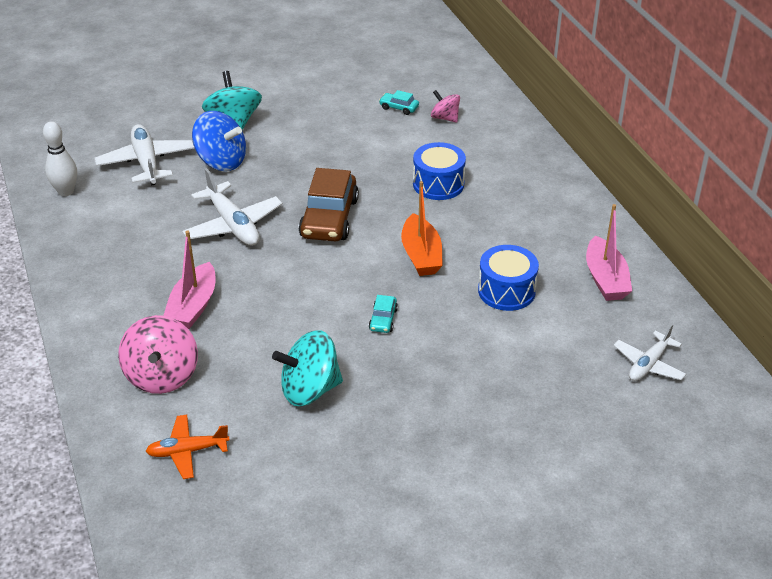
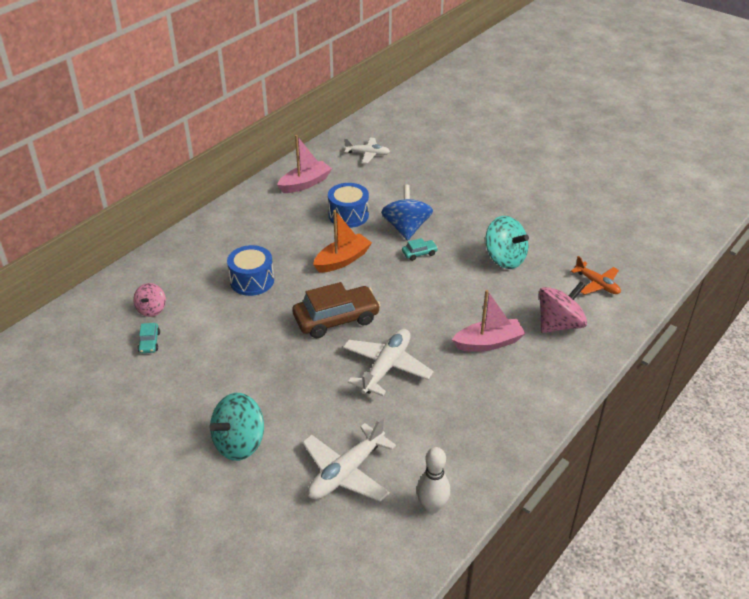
camera: 120 degrees left, 0 degrees up
(221, 161) = (307, 419): blue spinning top -> blue spinning top (406, 228)

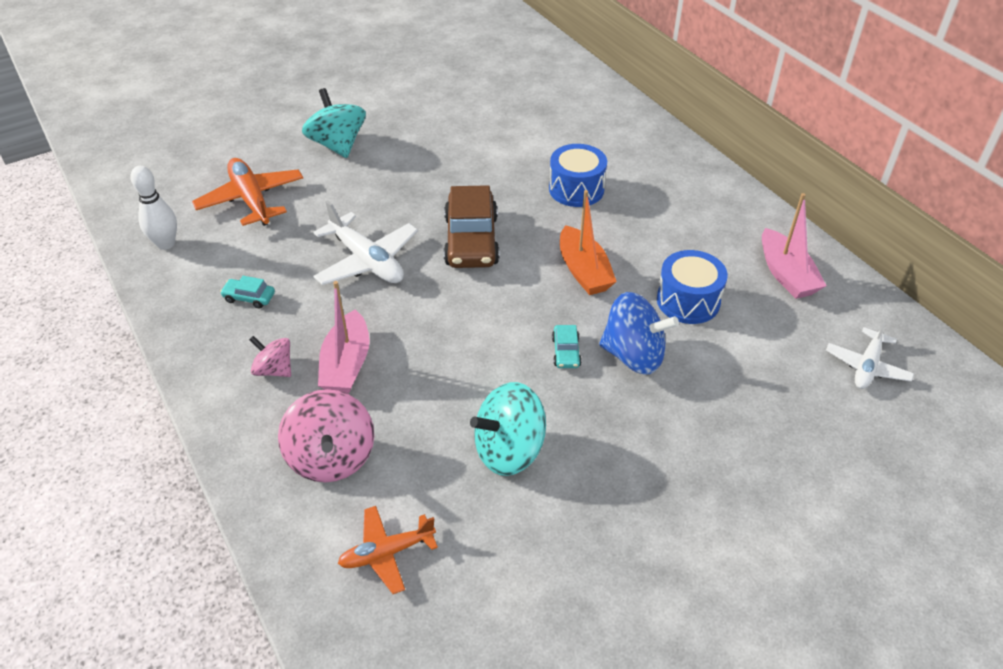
camera: 110 degrees right, 5 degrees up
(149, 342) = (509, 111): turquoise car -> turquoise car (249, 297)
(151, 309) = (560, 117): pink spinning top -> pink spinning top (274, 369)
(346, 472) = (251, 200): white plane -> orange plane

